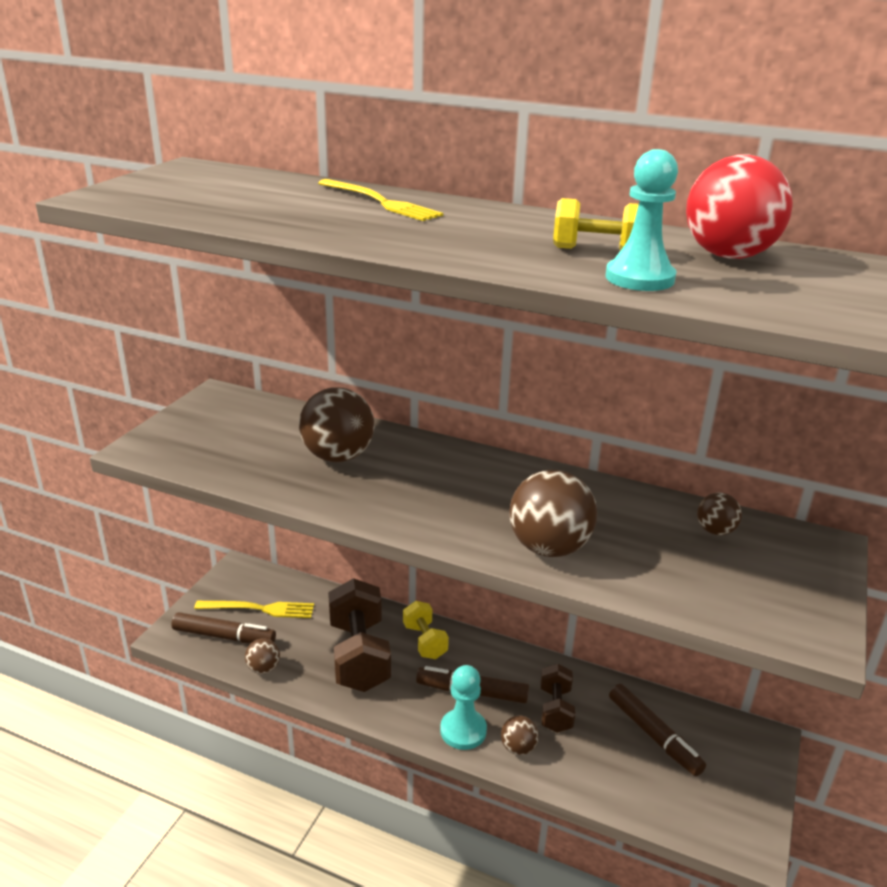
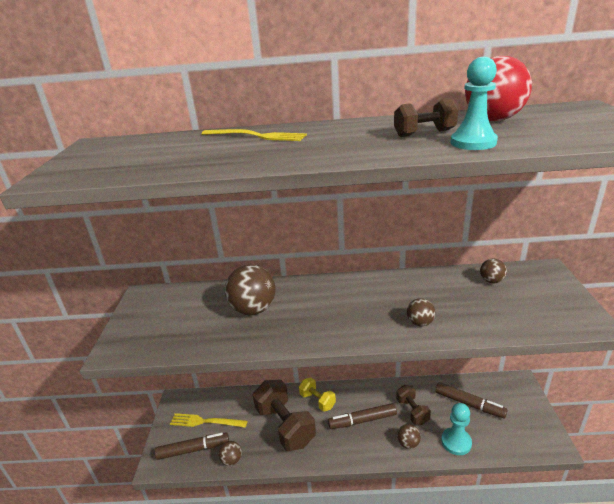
camera: 20 degrees left, 0 degrees up
(259, 609) = (205, 421): yellow fork -> yellow fork turned 150 degrees counterclockwise
(463, 730) = (373, 447): turquoise pawn -> turquoise pawn (456, 442)
(549, 547) = (420, 323): brown ball -> brown ball, size x0.51
(597, 250) = (424, 133): yellow dumbbell -> brown dumbbell

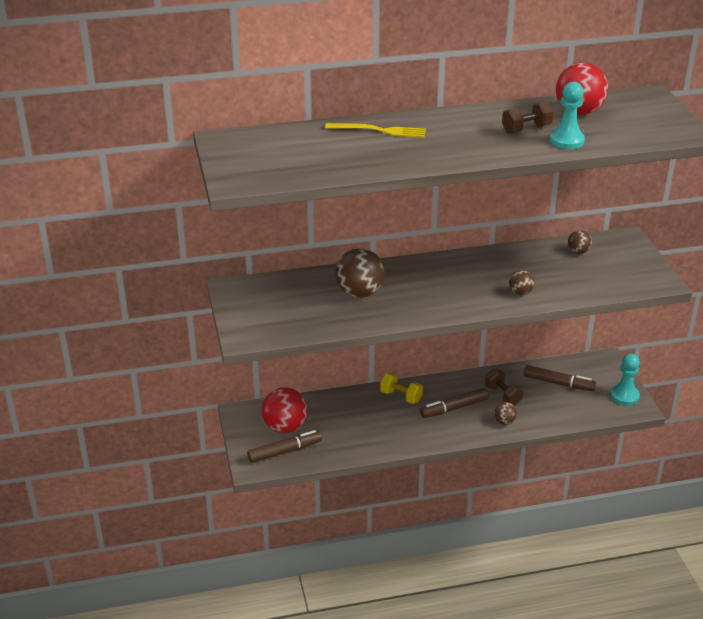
camera: 15 degrees left, 5 degrees up
(205, 421) = (285, 427): yellow fork -> red ball
(231, 460) = (330, 455): brown ball -> none
(285, 426) = (374, 421): brown dumbbell -> none
(456, 442) = (549, 415): turquoise pawn -> turquoise pawn (624, 396)

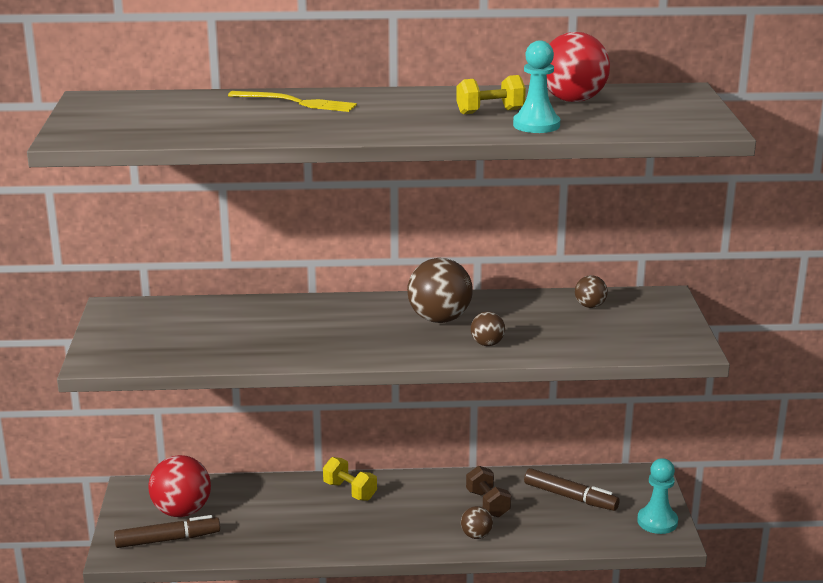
camera: 10 degrees right, 10 degrees down
(359, 293) = (273, 327): brown ball -> brown ball (439, 319)
(454, 408) = (415, 512): brown marker -> none
(526, 129) = (490, 112): brown dumbbell -> yellow dumbbell

